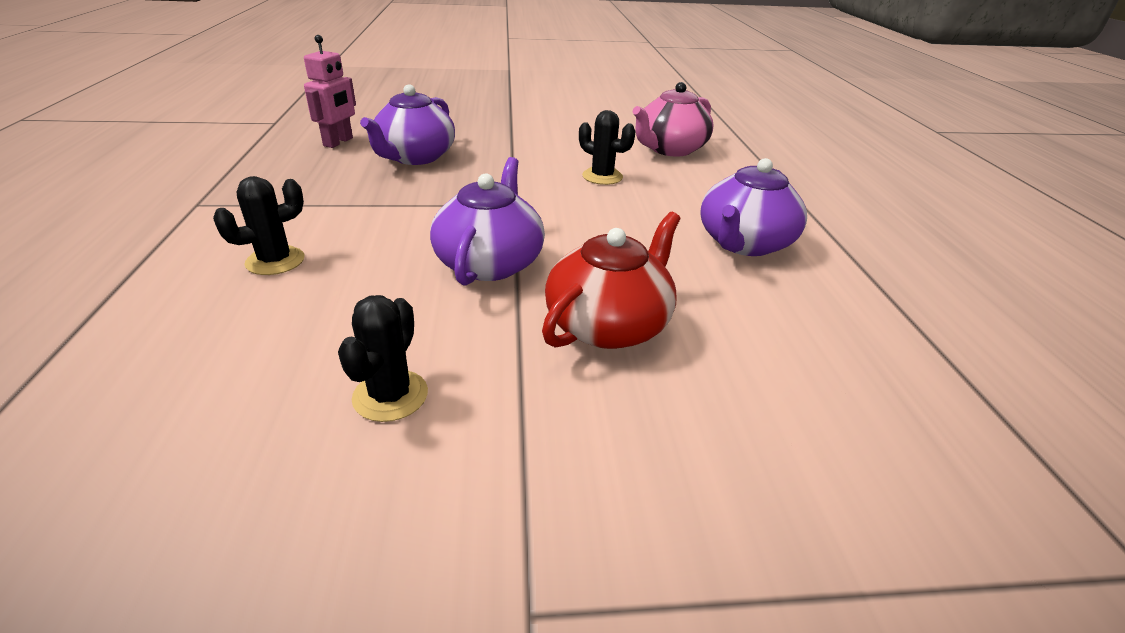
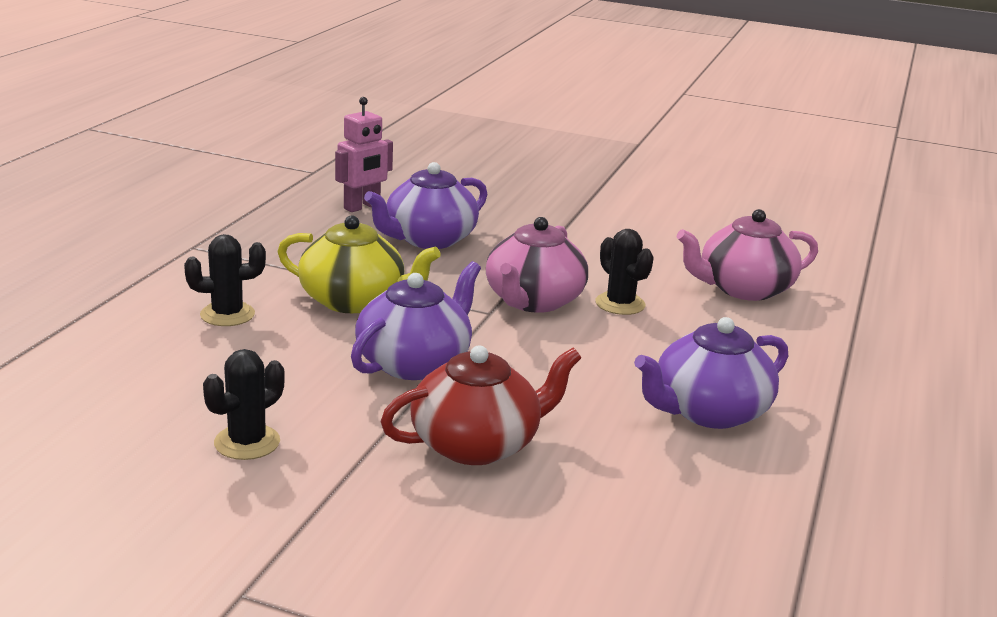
camera: 25 degrees right, 10 degrees down
(391, 220) = (354, 301): none -> yellow teapot
(538, 188) = (533, 301): none -> pink teapot

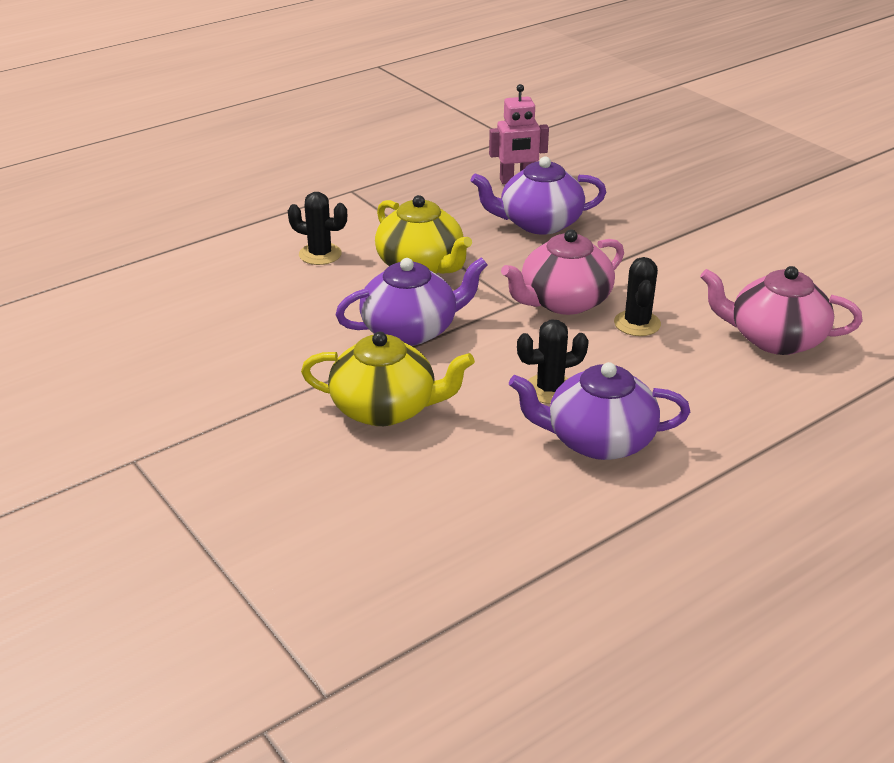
camera: 35 degrees right, 10 degrees up
(247, 442) = (236, 358): black cactus -> black cactus (550, 389)
(477, 444) = (385, 408): red teapot -> yellow teapot

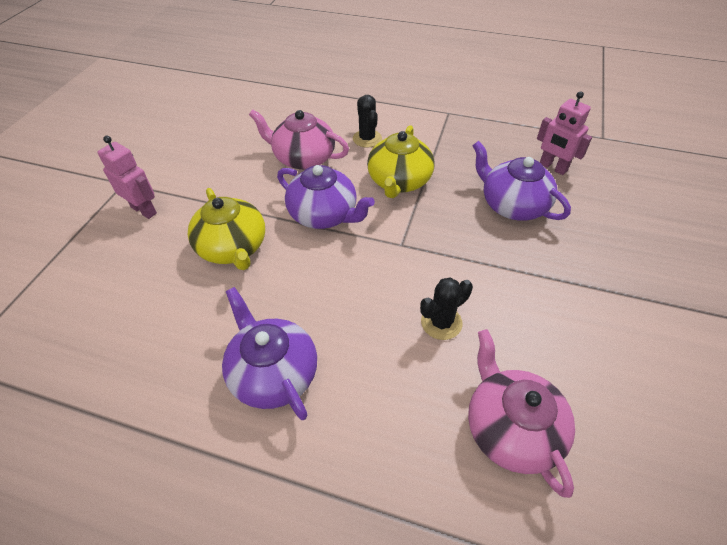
camera: 55 degrees right, 15 degrees up
(221, 457) = (144, 210): none -> pink robot
(550, 389) = (314, 314): black cactus -> none
(564, 301) = (428, 267): pink teapot -> pink teapot (303, 158)

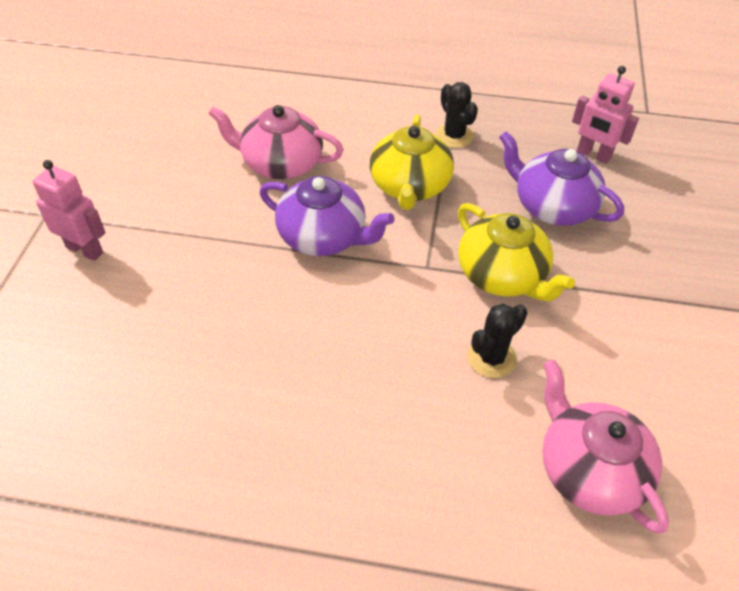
camera: 10 degrees left, 0 degrees up
(233, 248) = (216, 289): yellow teapot -> yellow teapot (502, 275)
(273, 373) = (303, 439): purple teapot -> none
(367, 139) = (358, 132): black cactus -> black cactus (454, 136)

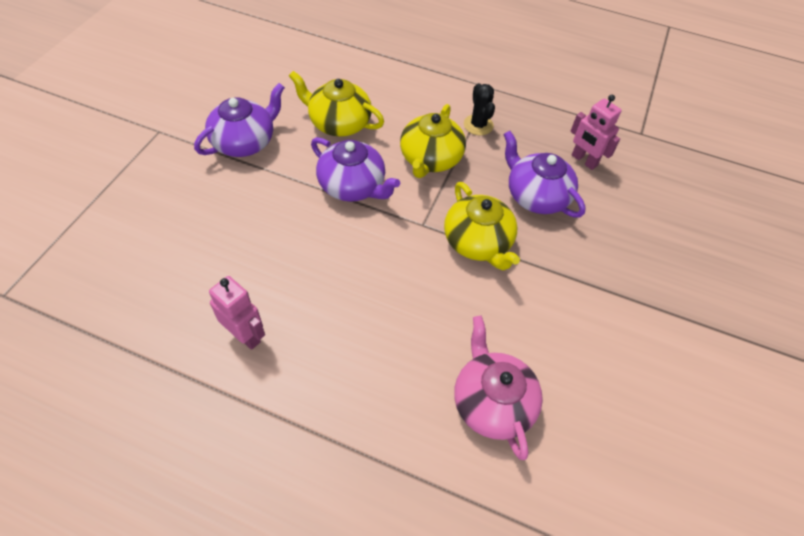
camera: 10 degrees right, 5 degrees up
(85, 249) = (179, 162): pink robot -> pink robot (245, 335)
(166, 208) = (245, 142): none -> purple teapot
(281, 163) = (339, 123): pink teapot -> yellow teapot
(491, 358) = (447, 303): black cactus -> none

